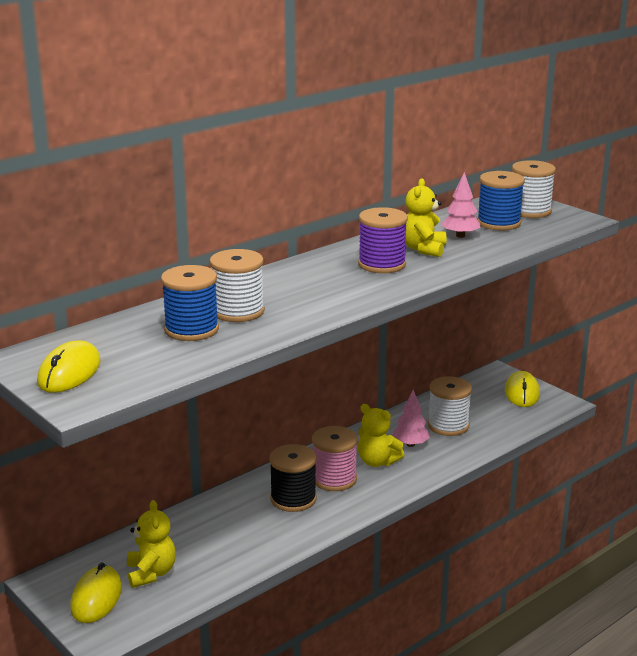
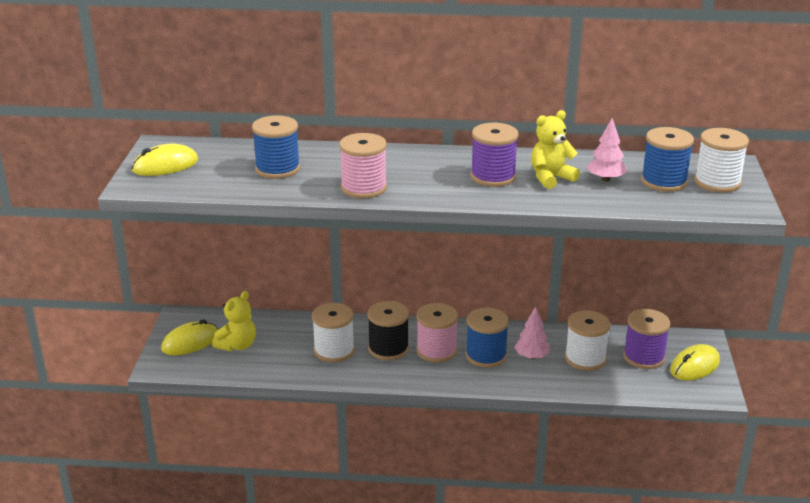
camera: 45 degrees right, 5 degrees up
(238, 311) = (328, 169): white spool -> white spool (334, 350)
(303, 313) = (363, 188): none -> pink spool
(377, 462) = (486, 355): yellow teddy bear -> blue spool
(482, 403) = (644, 357): none -> purple spool

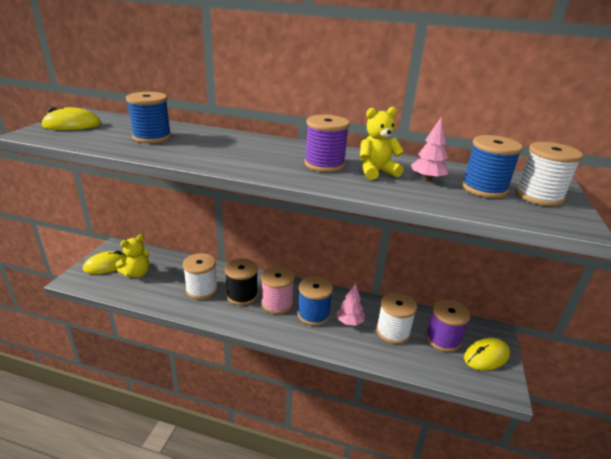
camera: 10 degrees right, 0 degrees up
(363, 188) = (206, 158): pink spool -> none

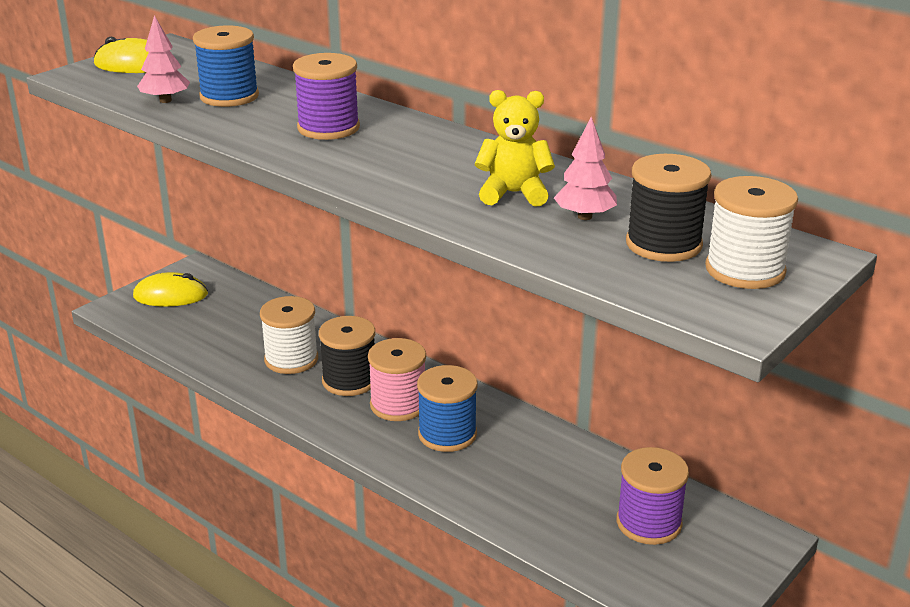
camera: 25 degrees right, 0 degrees up
(137, 273) = (207, 316): yellow teddy bear -> none
(324, 164) = (444, 171): purple spool -> purple spool (328, 128)
(349, 322) = (500, 459): pink tree -> pink tree (165, 100)
(393, 331) = (565, 490): white spool -> none
(484, 188) = (663, 244): blue spool -> black spool
(486, 356) = (708, 567): yellow mouse -> none

